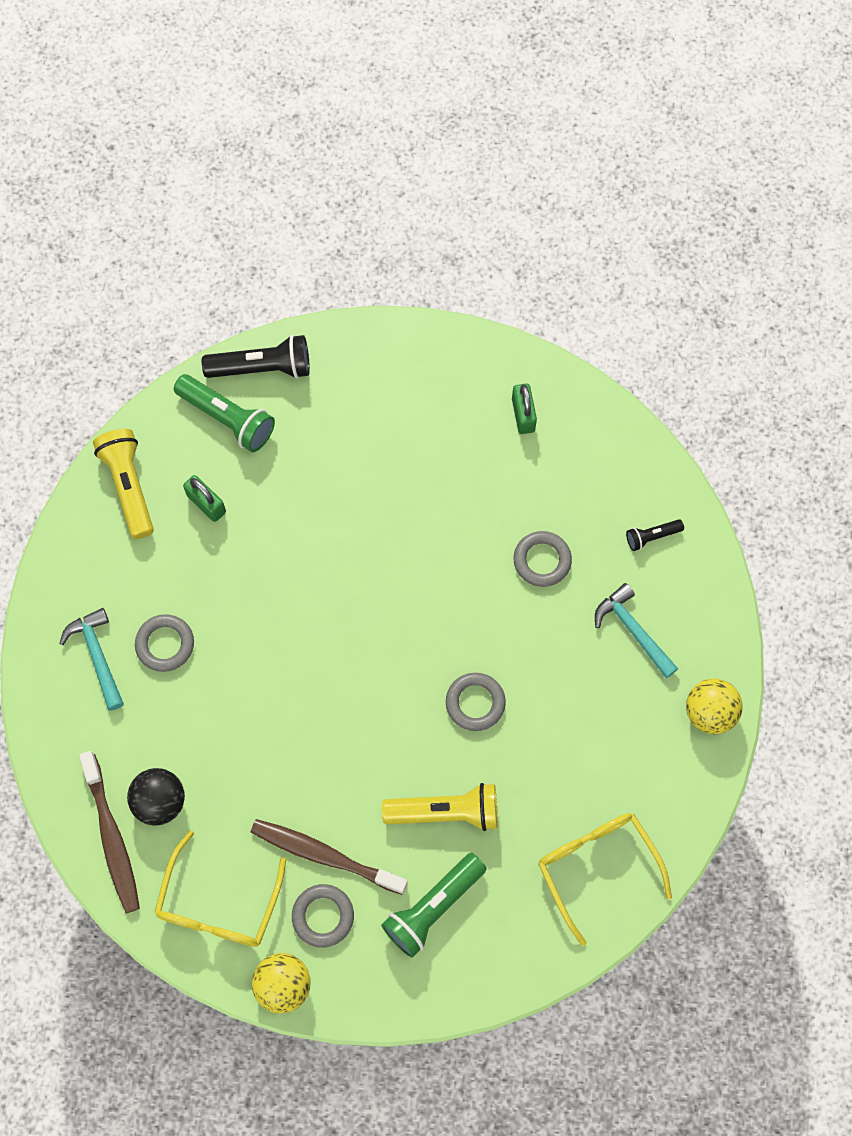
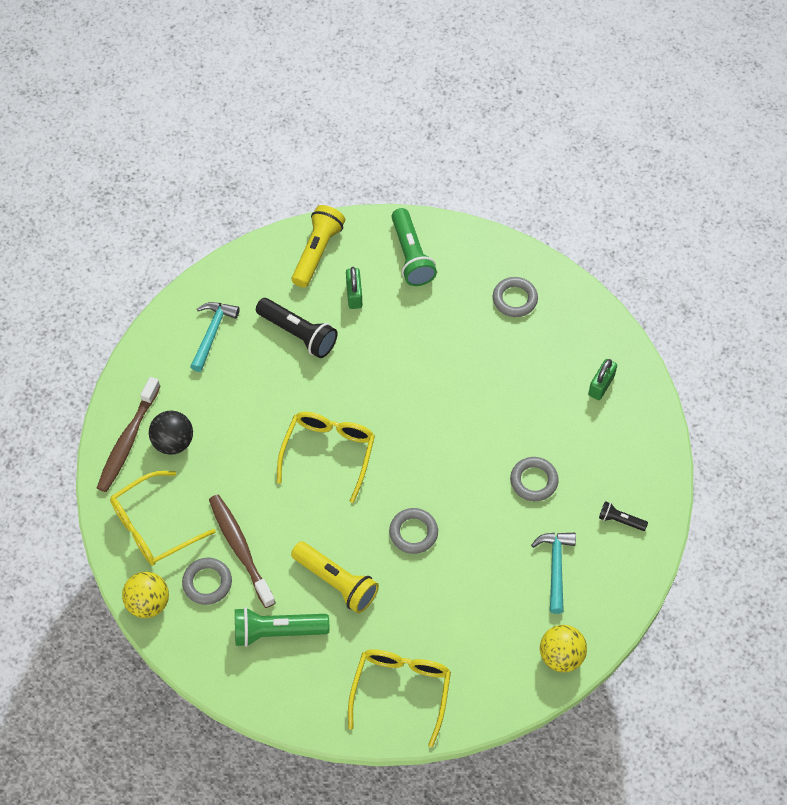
camera: 40 degrees right, 10 degrees down
(165, 644) = (257, 356): grey ring -> grey ring (514, 299)
(262, 368) = (459, 242): black flashlight -> black flashlight (298, 334)
(324, 688) = (329, 452): none -> yellow glasses

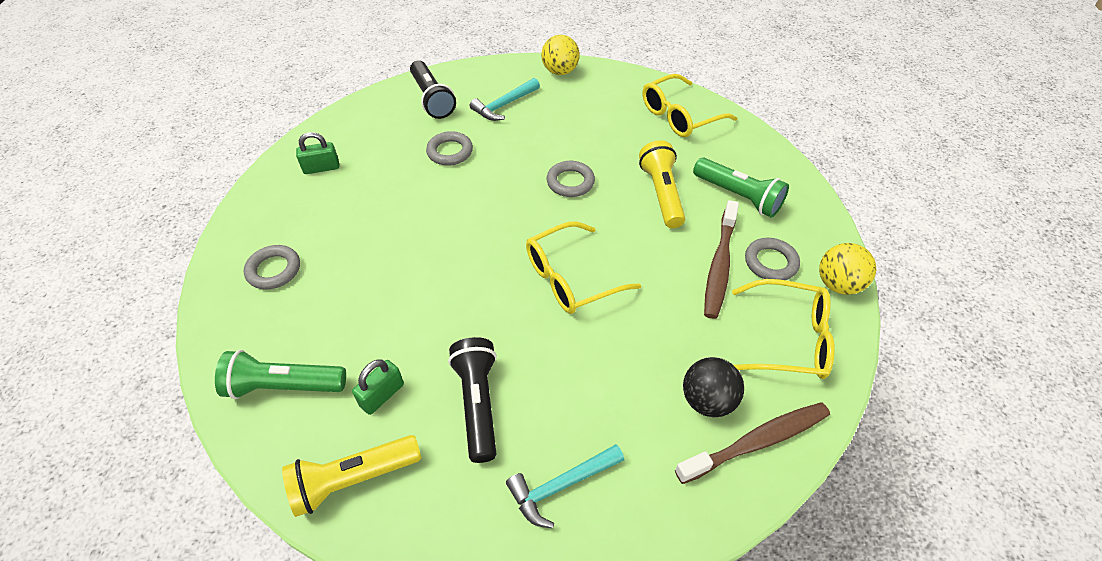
camera: 135 degrees left, 10 degrees down
(411, 255) = (284, 386): green flashlight -> green flashlight turned 120 degrees counterclockwise
(620, 520) = (432, 99): black flashlight -> black flashlight, size x1.91

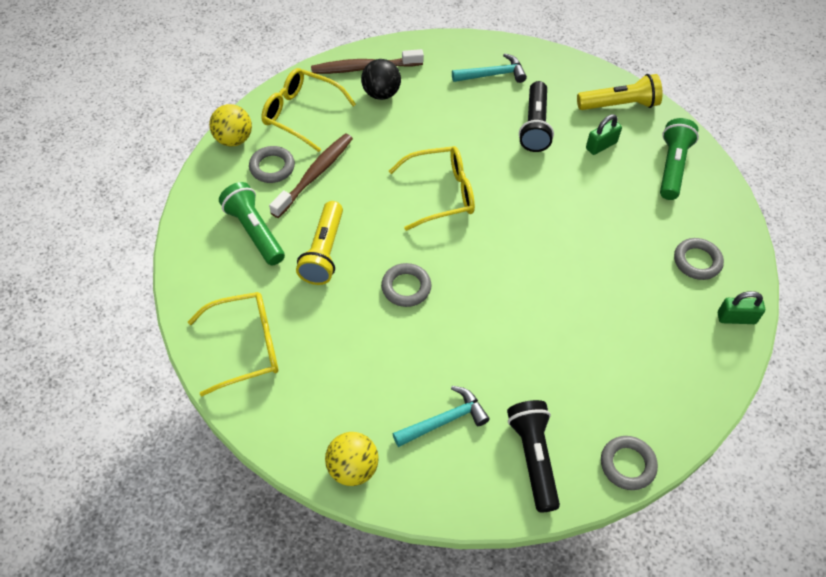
camera: 165 degrees left, 5 degrees up
(284, 386) = (672, 167): green flashlight -> green flashlight turned 90 degrees counterclockwise
(321, 168) = (667, 374): green padlock -> green padlock (736, 318)
(450, 152) = (522, 360): grey ring -> grey ring (627, 464)

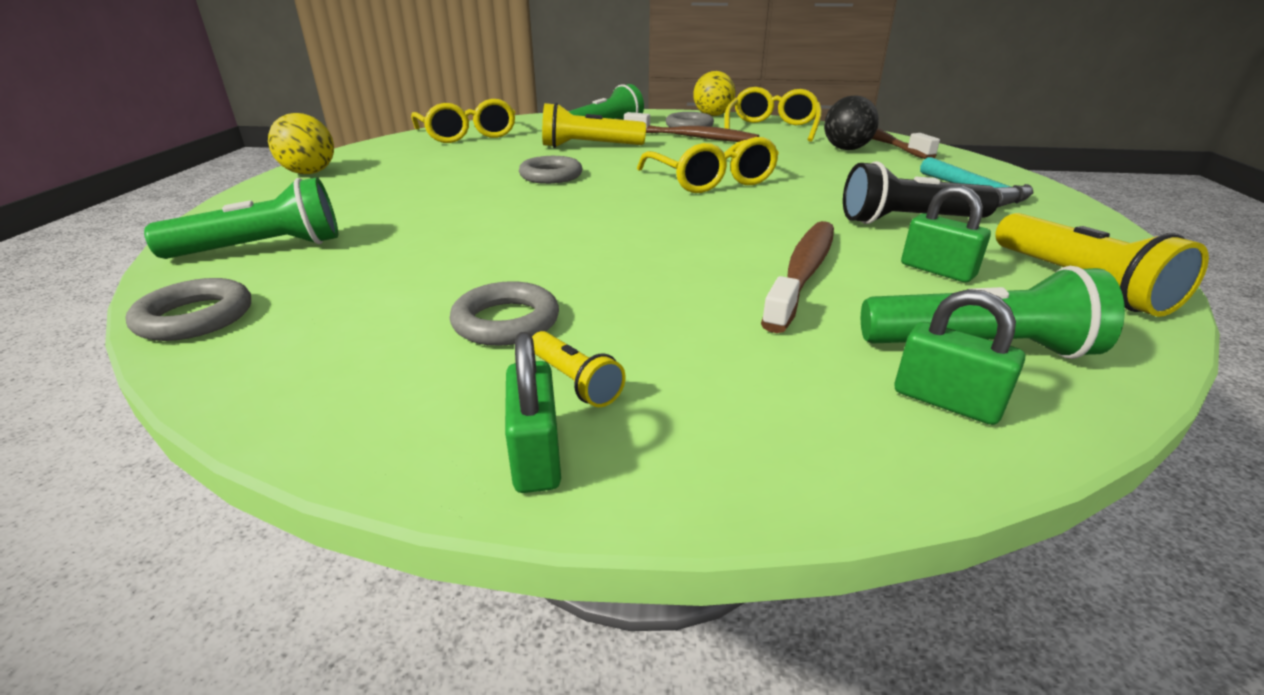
camera: 80 degrees right, 25 degrees down
(444, 420) = (351, 202): turquoise hammer -> none
(533, 458) = (262, 249): black flashlight -> green flashlight
(599, 197) = (802, 273): none -> brown toothbrush
(692, 302) = (575, 381): none -> yellow flashlight
(697, 261) = (703, 388): grey ring -> grey ring (506, 322)
(707, 194) = (946, 401): none -> green padlock

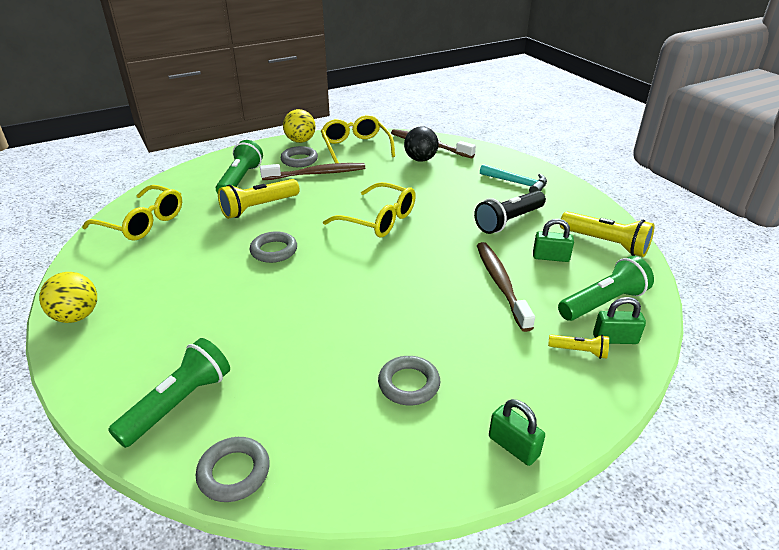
camera: 35 degrees left, 5 degrees up
(575, 381) = (483, 402): yellow flashlight -> yellow flashlight (579, 351)

